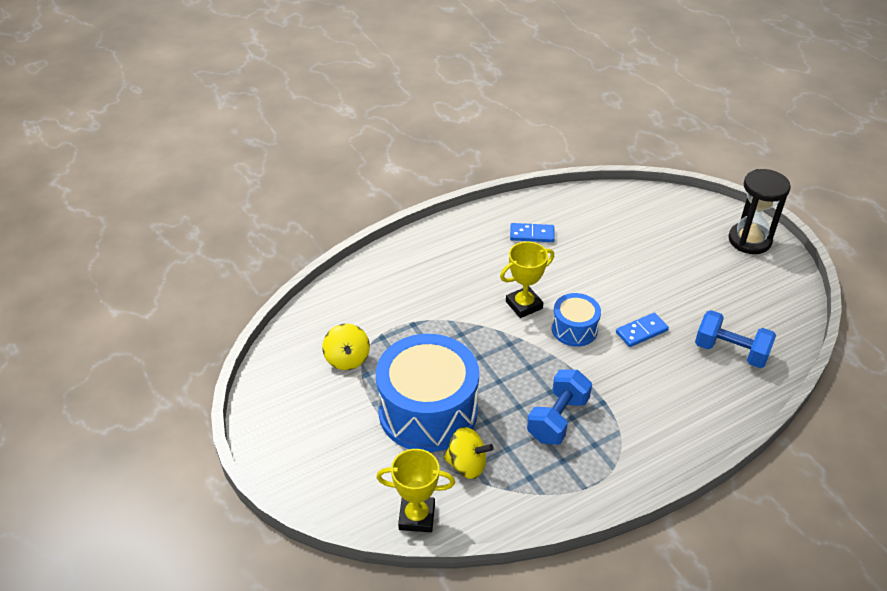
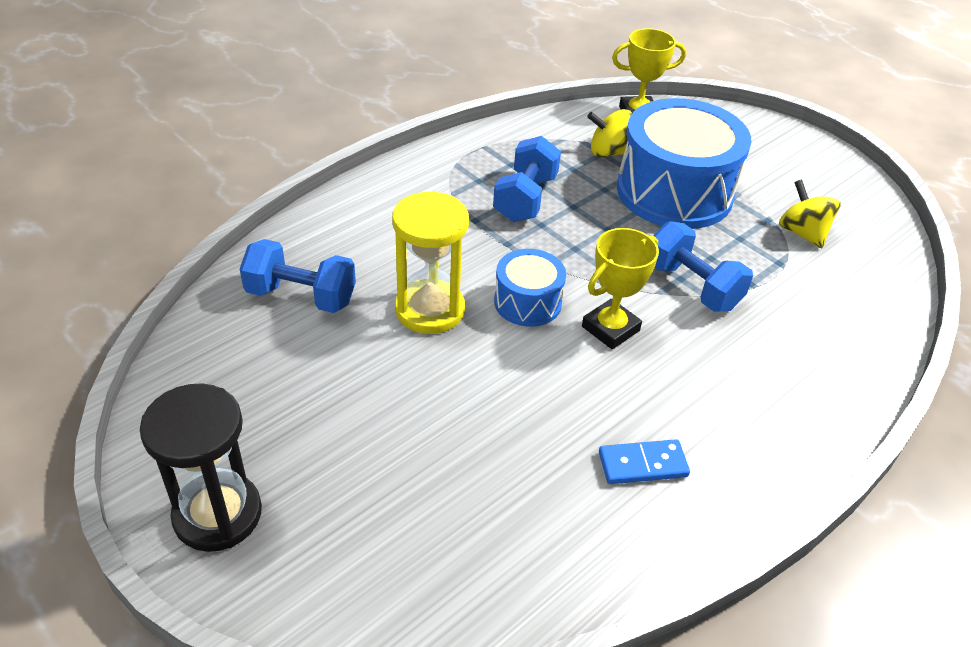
camera: 165 degrees right, 0 degrees up
(456, 327) = (692, 286): none -> blue dumbbell
(641, 331) = (430, 310): blue domino -> yellow hourglass

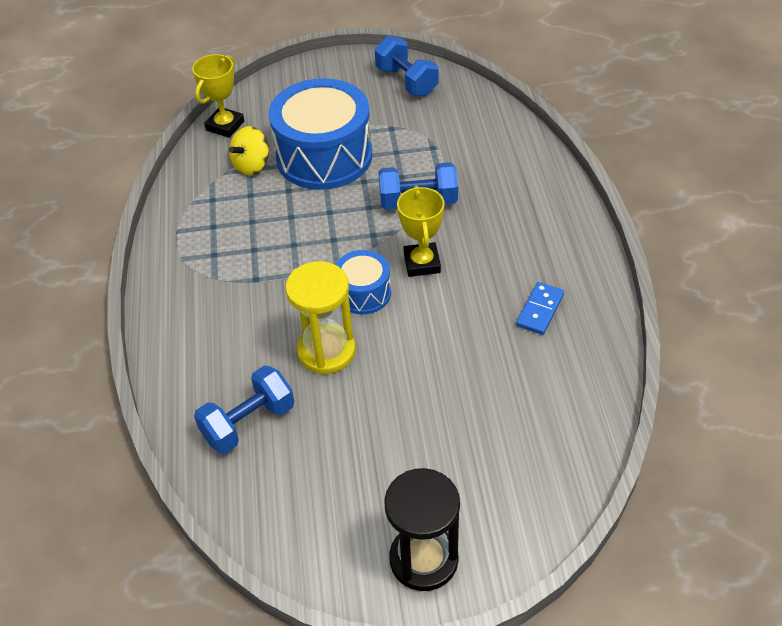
camera: 50 degrees left, 5 degrees up
(525, 198) = (258, 238): blue dumbbell -> blue dumbbell (407, 81)
(802, 233) = (417, 120): yellow spinning top -> none

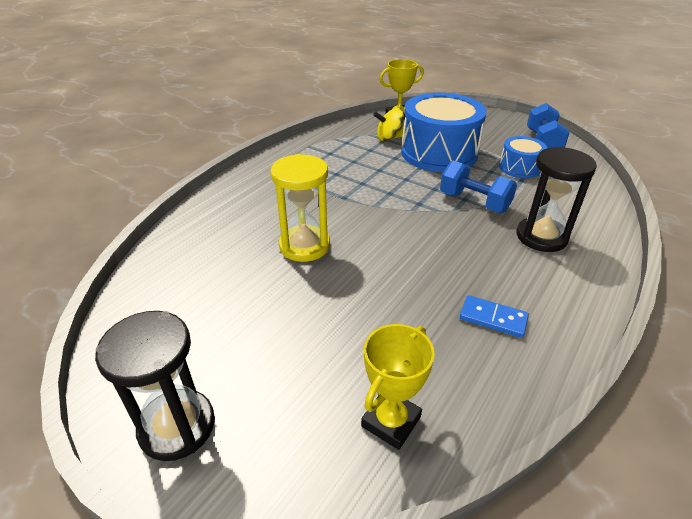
camera: 40 degrees right, 10 degrees down
(248, 423) = (207, 253): blue dumbbell -> none
(363, 293) = (371, 229): blue drum -> blue drum (519, 168)
(422, 263) = (433, 236): yellow trophy -> yellow trophy (391, 421)
(505, 205) = (541, 237): none -> black hourglass
(540, 310) = (493, 318): blue domino -> blue domino turned 45 degrees clockwise

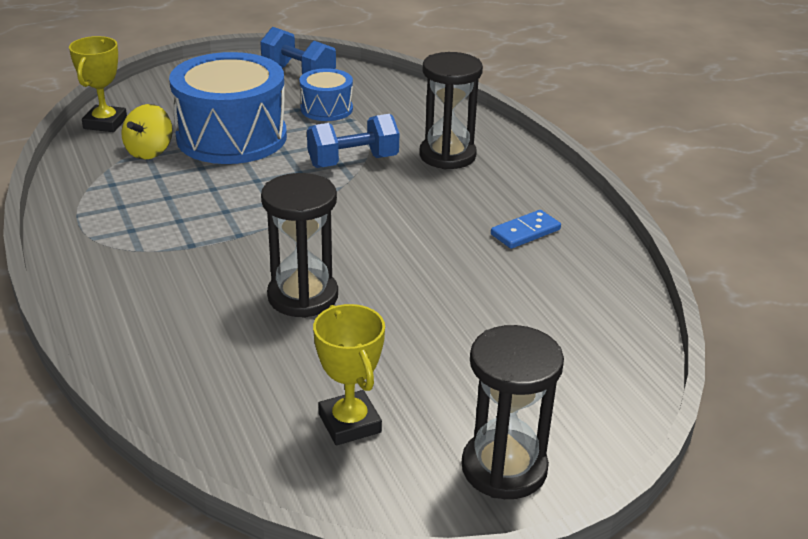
camera: 60 degrees left, 5 degrees down
(304, 246) = (303, 296): yellow hourglass -> black hourglass
(391, 421) = (593, 335): yellow trophy -> yellow trophy (349, 423)

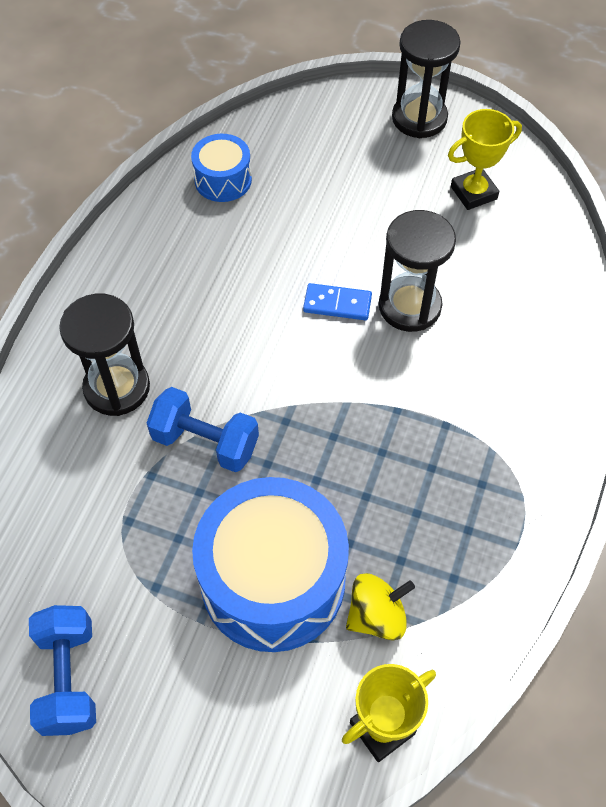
camera: 135 degrees left, 25 degrees up
(326, 109) = (127, 562): blue drum -> blue drum (223, 180)
(349, 423) = (473, 193): yellow trophy -> yellow trophy turned 45 degrees clockwise
(525, 232) = (184, 255): blue domino -> blue domino (337, 304)

